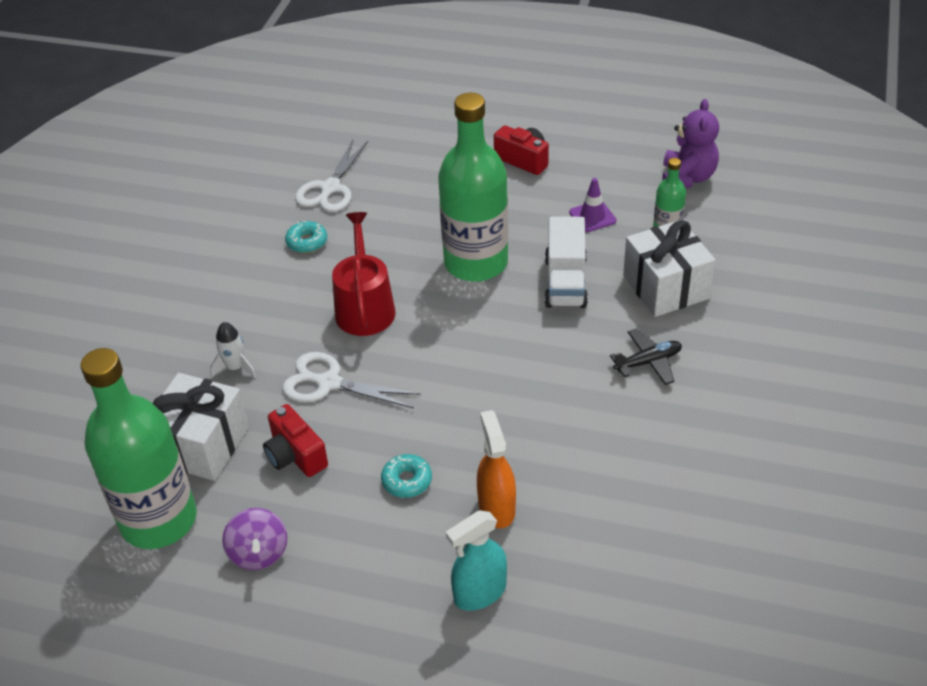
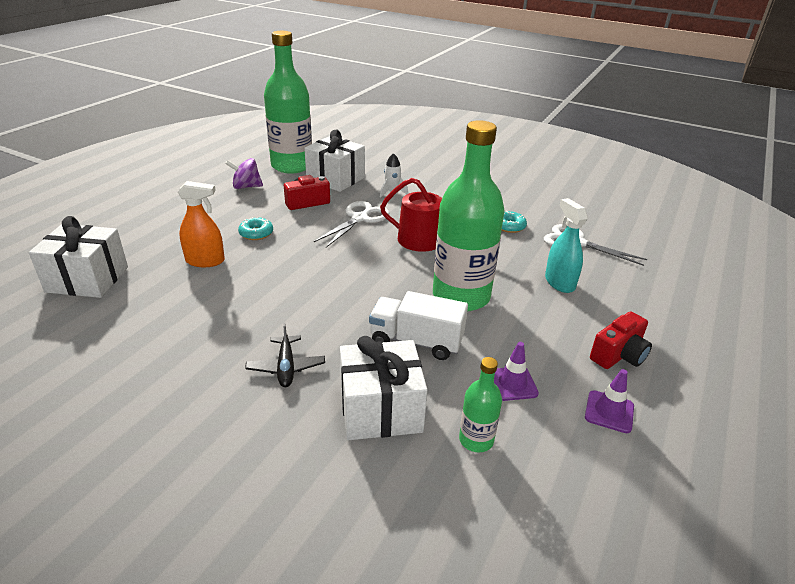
camera: 100 degrees right, 10 degrees down
(480, 592) = (150, 244): turquoise spray bottle -> turquoise spray bottle (559, 282)
(590, 617) = (87, 279): none -> white gift
(597, 165) = (609, 412): none -> purple traffic cone
(687, 178) = (580, 495): purple teddy bear -> none

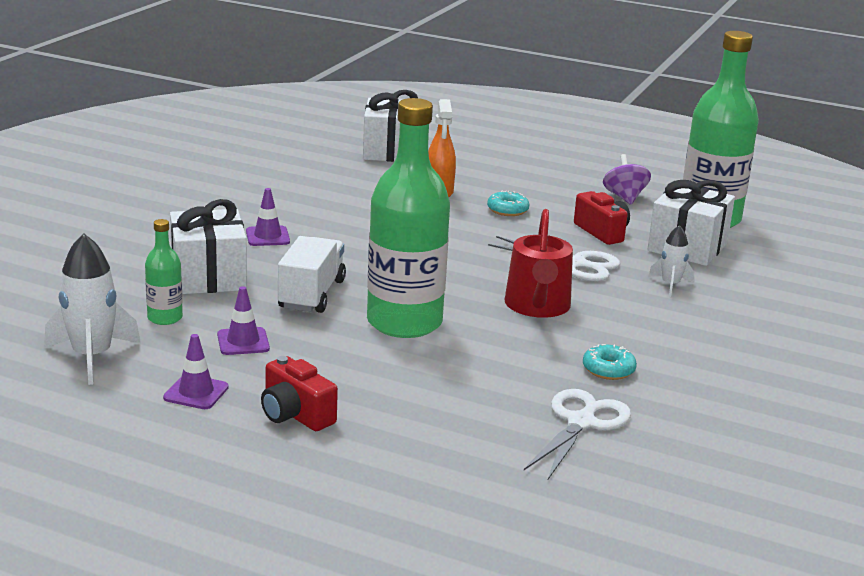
camera: 85 degrees right, 10 degrees down
(286, 367) = (267, 236): black plane -> purple traffic cone
(559, 282) = (455, 393): turquoise spray bottle -> none
(571, 494) = (92, 357): none -> white rocket

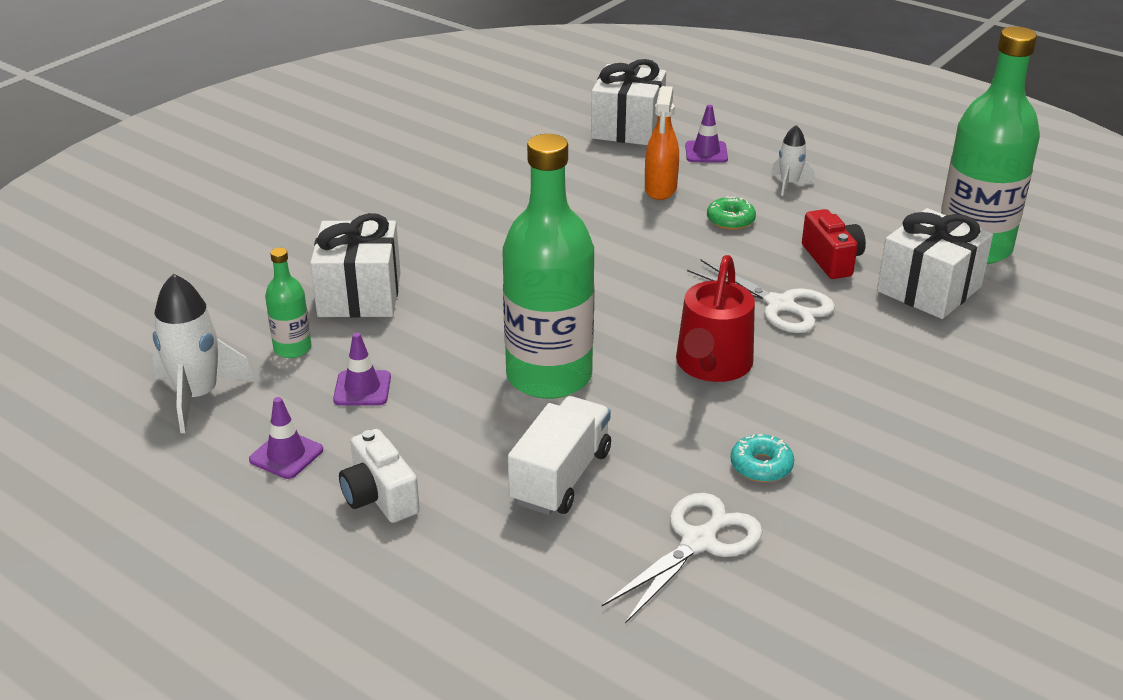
camera: 15 degrees right, 10 degrees up
(267, 236) = (444, 242): purple traffic cone -> purple traffic cone (706, 152)
(295, 415) = (379, 496): red camera -> white camera
(311, 294) = (461, 328): white truck -> white truck (561, 477)
(507, 210) = (730, 220): turquoise donut -> green donut
(624, 197) = (879, 209): purple spinning top -> none
(670, 285) = (886, 345): white rocket -> white rocket (789, 184)

